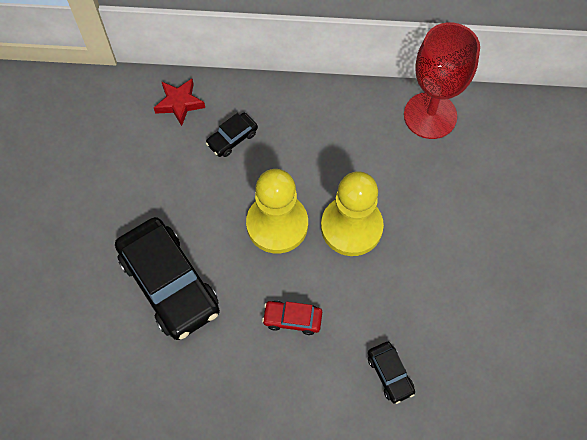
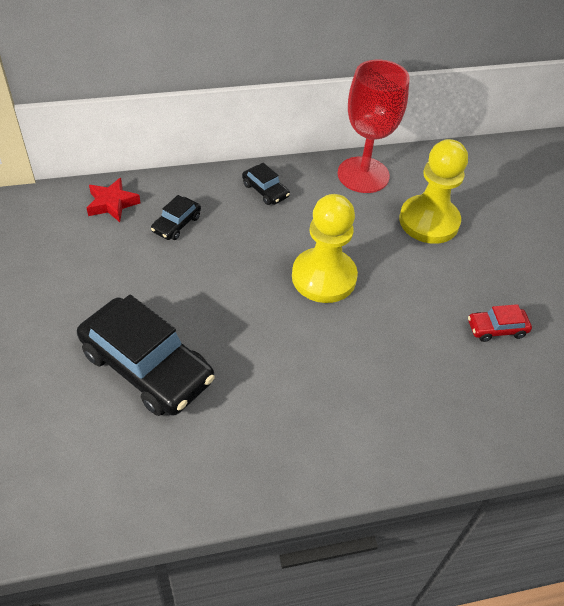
camera: 20 degrees left, 15 degrees down
(277, 224) = (247, 289): yellow pawn -> yellow pawn (429, 221)
(292, 319) = (293, 372): red car -> red car (496, 329)
(390, 374) = (413, 401): black car -> black car (265, 190)

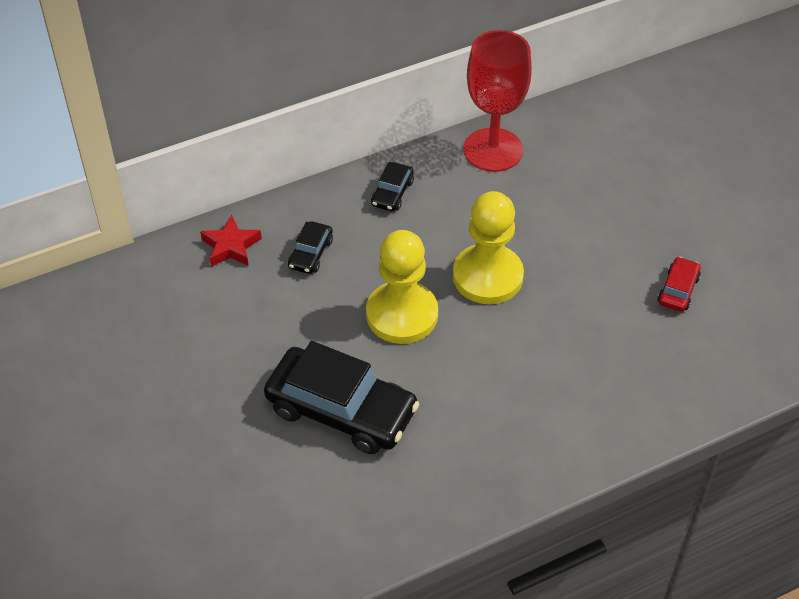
camera: 10 degrees left, 0 degrees up
(265, 190) = (392, 193): black car -> black car turned 75 degrees clockwise
(429, 221) = (579, 189): yellow pawn -> yellow pawn (402, 315)
(496, 329) = (678, 290): red car -> red car turned 135 degrees clockwise

